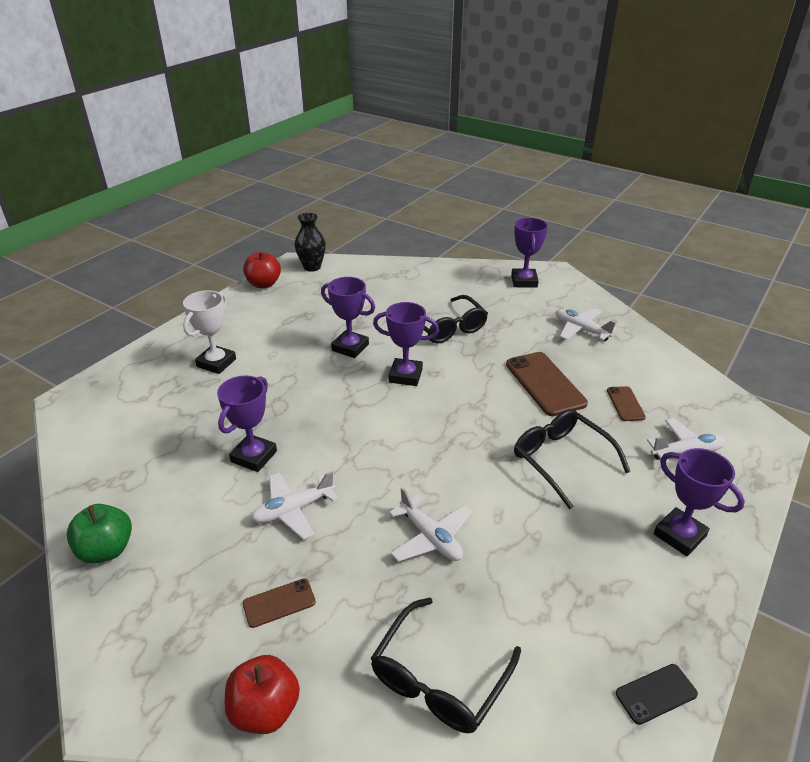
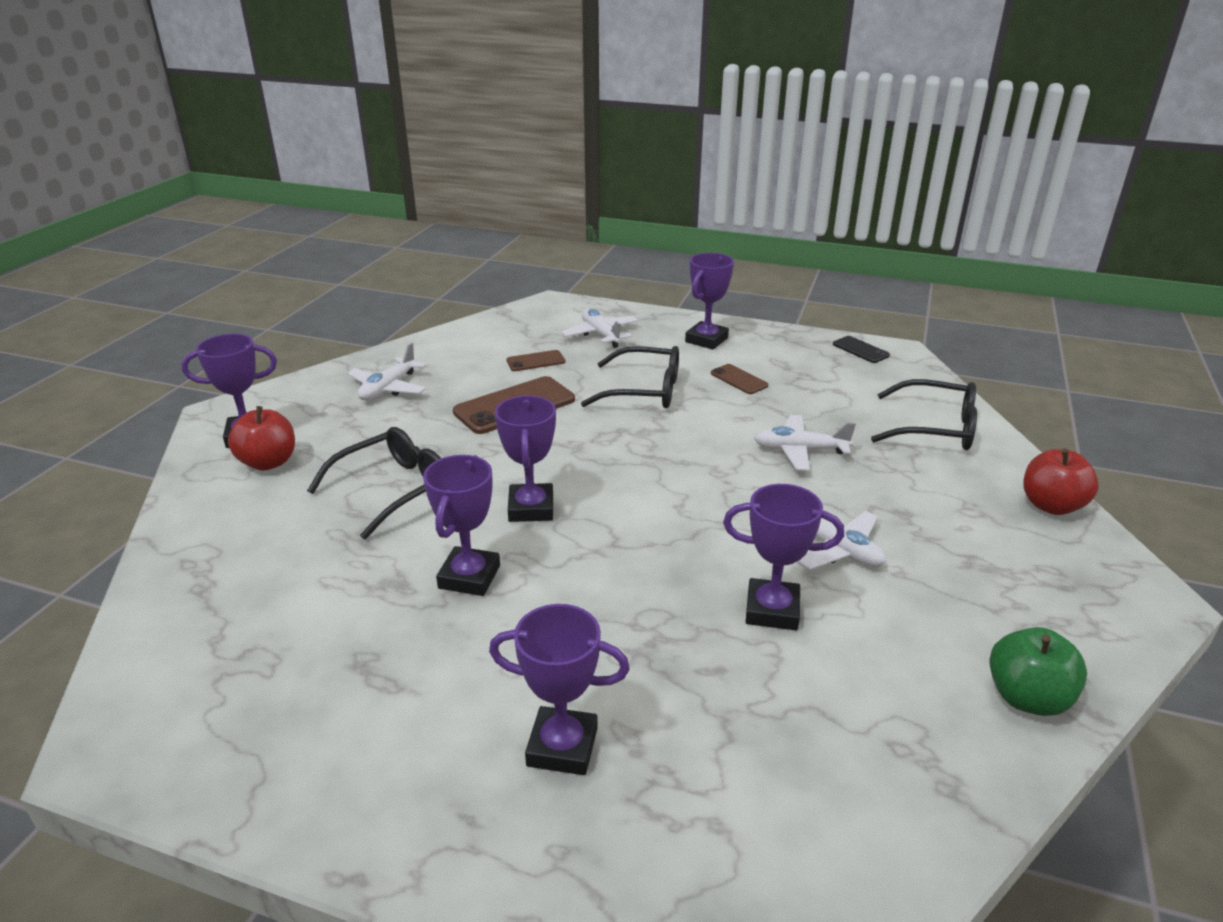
camera: 105 degrees left, 5 degrees down
(216, 363) = (562, 746): white trophy -> purple trophy
(264, 284) = (216, 780): red apple -> red apple (268, 462)
(279, 603) = (954, 525): brown phone -> brown phone (739, 379)
(312, 267) = (137, 711): black vase -> none
(430, 537) = (800, 451): white plane -> white plane turned 120 degrees counterclockwise
(561, 460) = (644, 391): black glasses -> black glasses turned 120 degrees counterclockwise

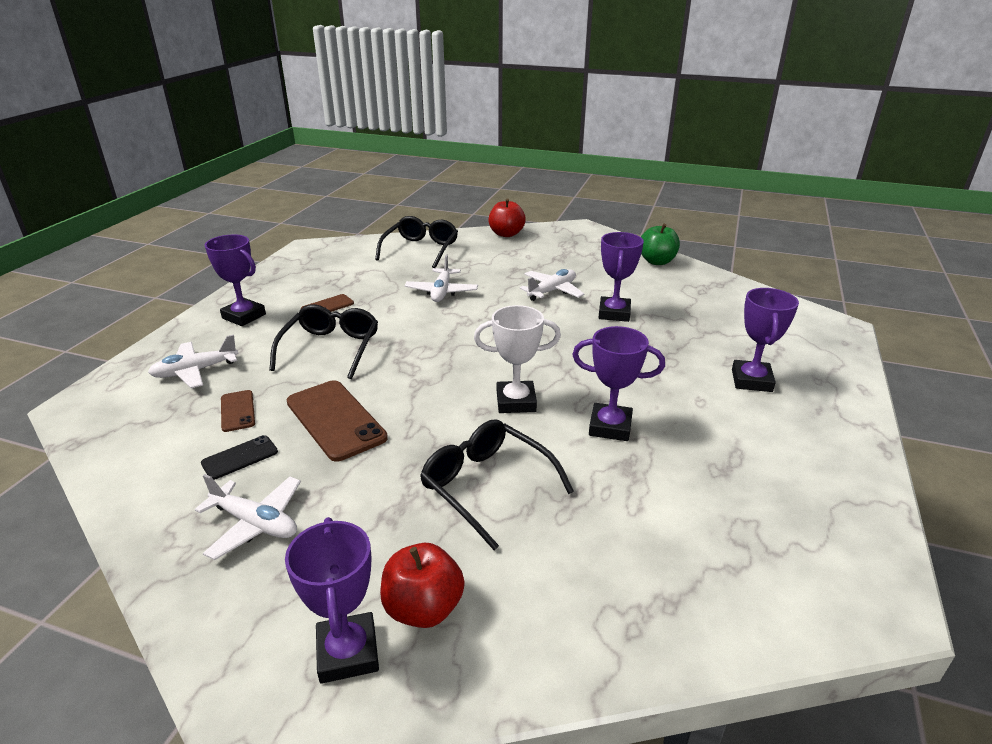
camera: 90 degrees left, 0 degrees up
(531, 508) = (516, 402): purple trophy -> white trophy
(860, 350) = (299, 258): black phone -> black phone (240, 457)

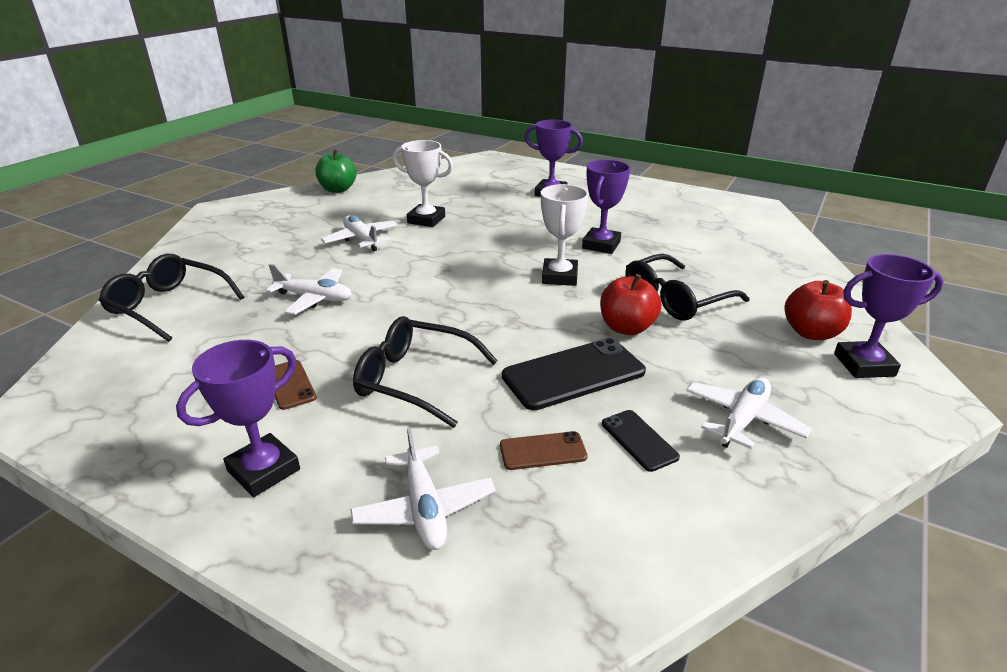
camera: 80 degrees left, 0 degrees up
(335, 420) = (573, 374): brown phone -> black phone
(506, 234) = (186, 247): red apple -> red apple (626, 328)
(614, 313) = (426, 220): purple trophy -> white trophy

